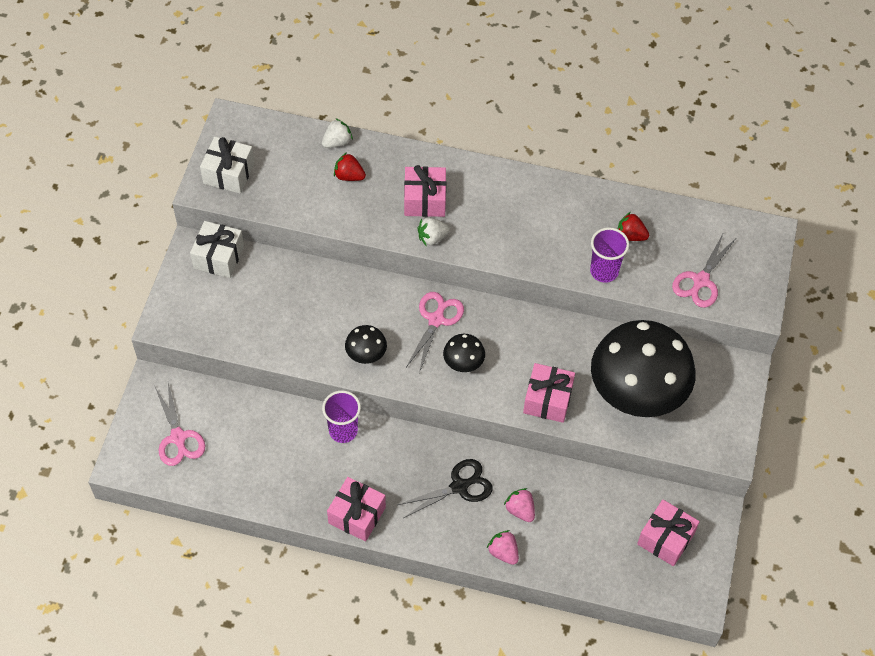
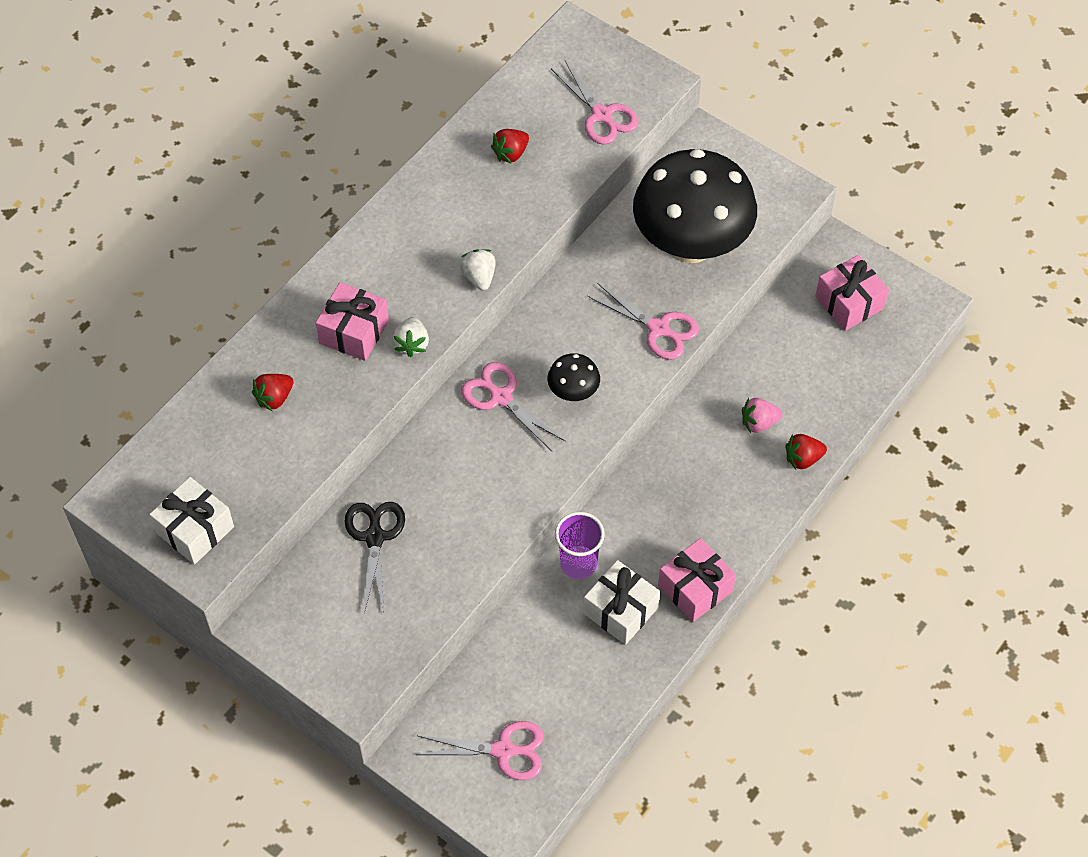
camera: 65 degrees left, 0 degrees up
(219, 257) = (289, 601): white gift -> white gift (620, 610)
(337, 142) = (215, 393): white strawberry -> white strawberry (479, 277)
(366, 355) = (514, 487): black mushroom -> none
(459, 486) = (704, 471): black scissors -> black scissors (375, 537)
(503, 552) = (803, 459): pink strawberry -> red strawberry
(547, 400) = (658, 329): pink gift -> pink scissors
(604, 271) = (545, 196): purple cup -> none

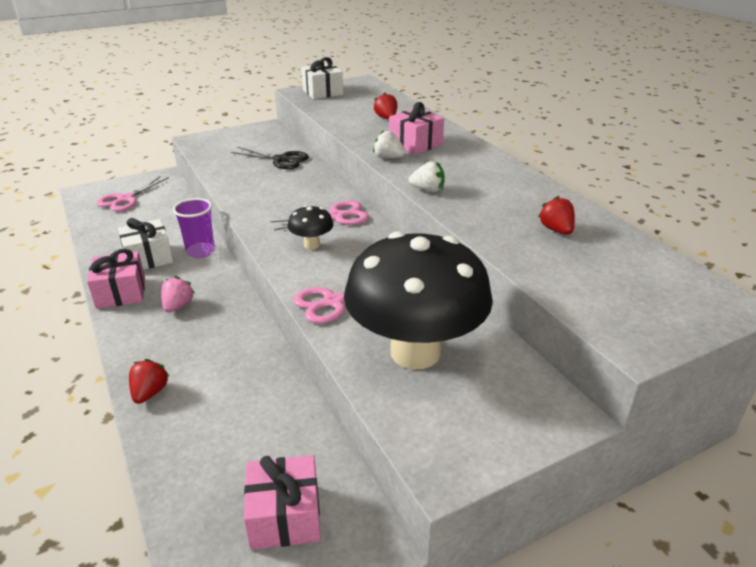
camera: 115 degrees right, 25 degrees down
(601, 115) = (591, 290): pink scissors -> none
(759, 423) = (213, 378): pink strawberry -> pink strawberry (178, 306)

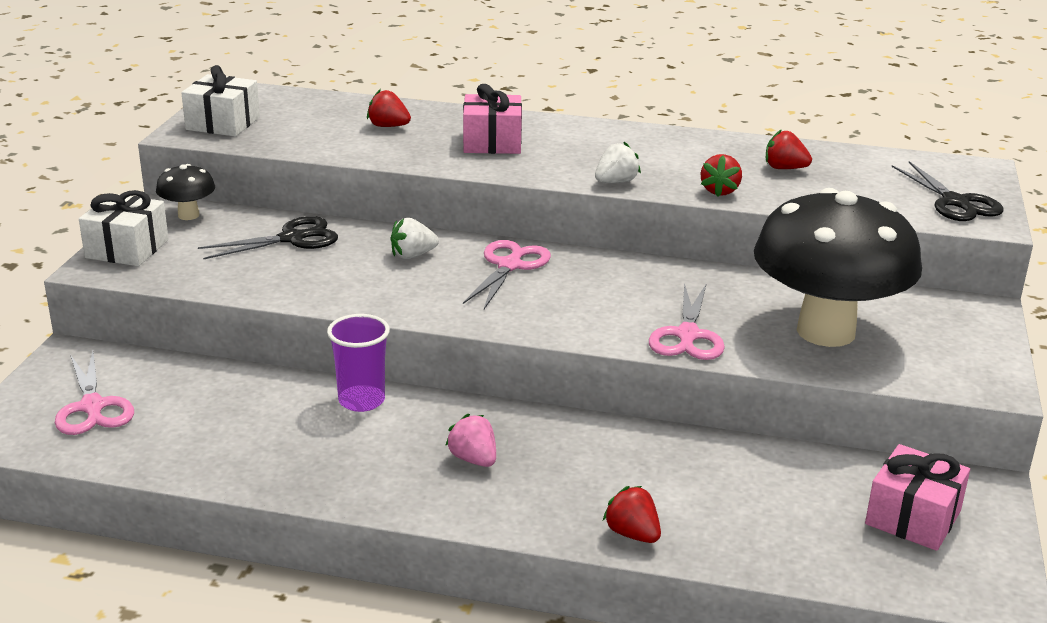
camera: 50 degrees left, 5 degrees down
(121, 292) = (376, 490): pink gift -> none
(148, 258) = (314, 443): white gift -> white gift (127, 249)
(311, 245) = (552, 303): black mushroom -> black mushroom (188, 215)
(388, 158) = (503, 168): white strawberry -> white strawberry (412, 255)
(476, 222) = (720, 191): none -> red strawberry
(641, 316) = (955, 202): none -> black scissors

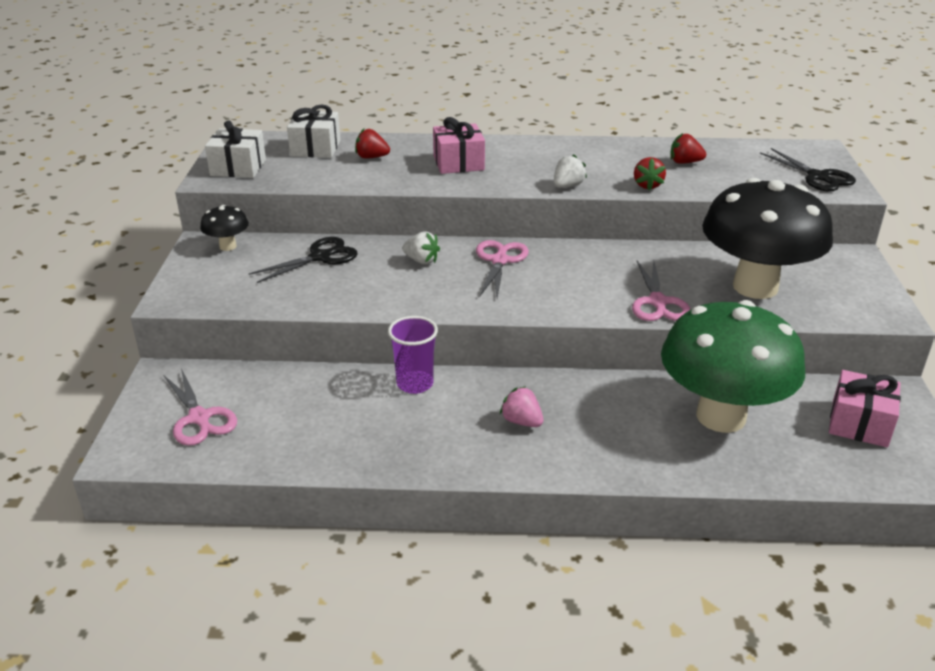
camera: 10 degrees left, 5 degrees up
(127, 249) = (189, 281): white gift -> white gift (315, 148)
(412, 255) = (421, 261): white strawberry -> white strawberry turned 120 degrees counterclockwise
(632, 534) = (666, 466): red strawberry -> none
(731, 486) = (721, 416): none -> green mushroom

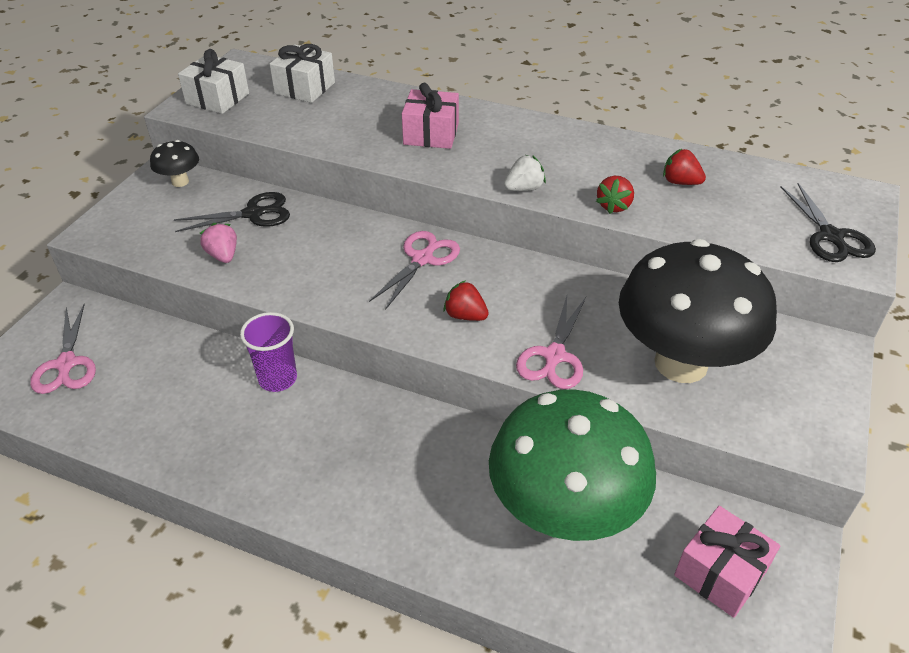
camera: 20 degrees right, 10 degrees up
(371, 157) = (350, 110): red strawberry -> red strawberry (465, 315)
(421, 261) = (345, 241): white strawberry -> none
(522, 421) = (350, 456): pink strawberry -> pink strawberry (223, 255)

